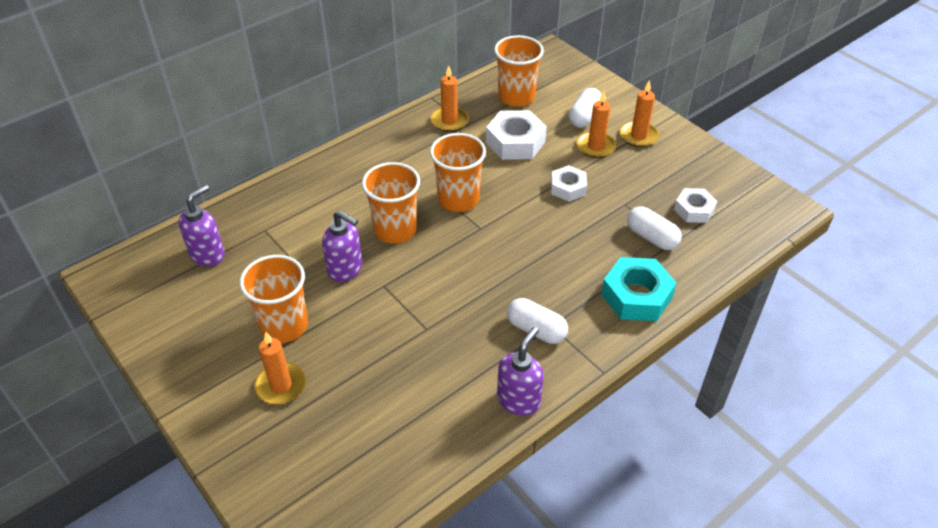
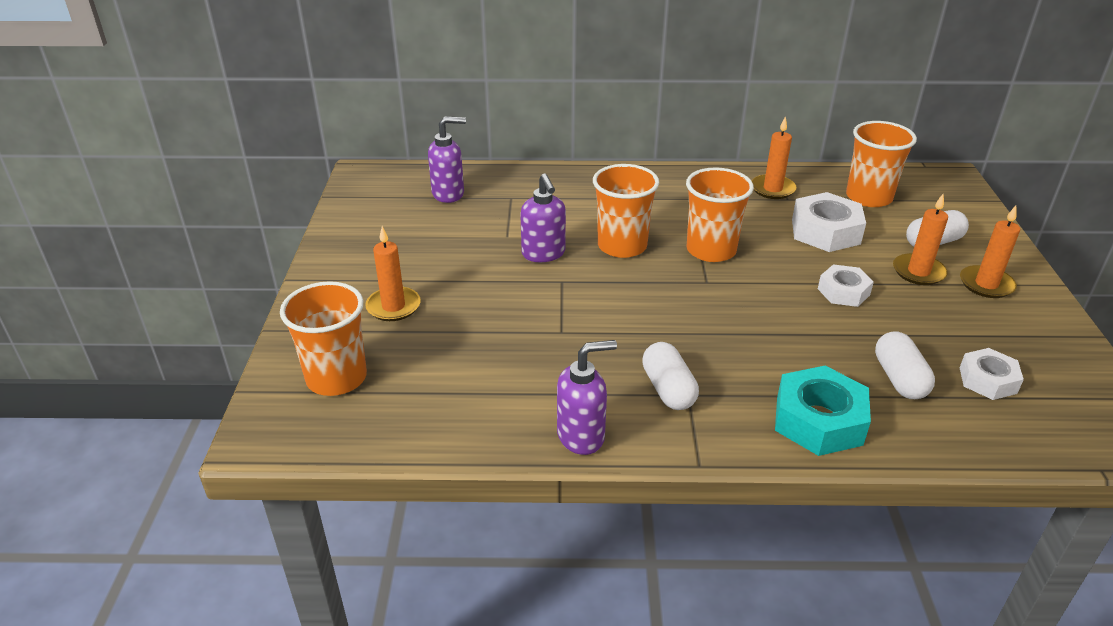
camera: 40 degrees right, 10 degrees down
(284, 326) = (446, 268): orange cup -> orange cup (336, 378)

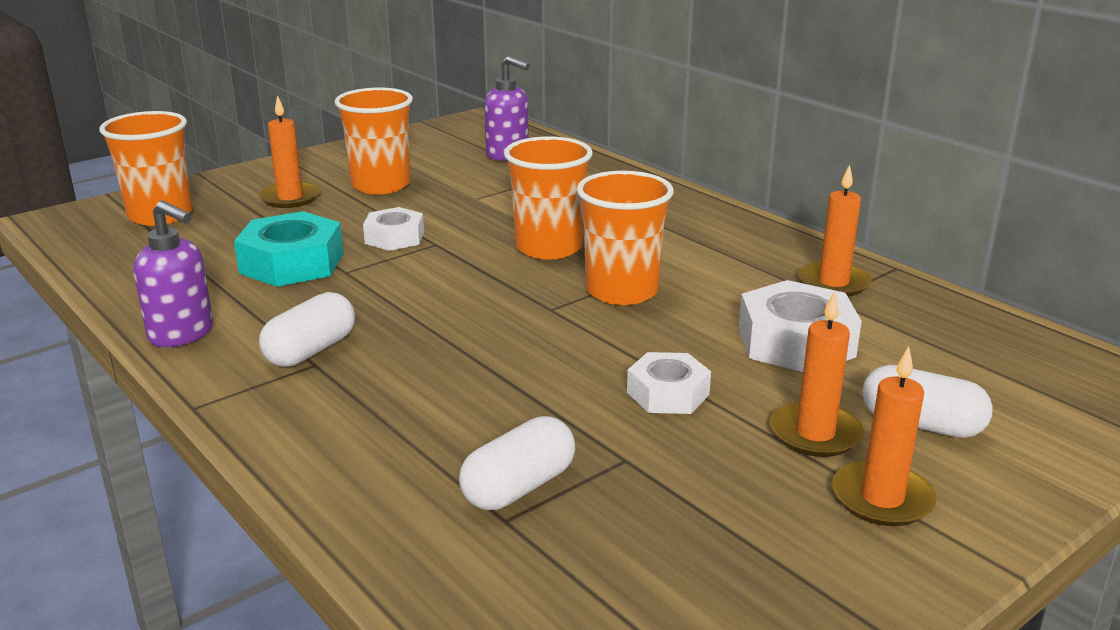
camera: 50 degrees right, 10 degrees down
(543, 254) = (471, 221): purple soap dispenser -> none
(819, 420) = (355, 454): turquoise nut -> turquoise nut (292, 263)
(868, 197) = (948, 346): orange cup -> orange cup (380, 185)
(987, 380) = (613, 562): white nut -> white nut (394, 237)

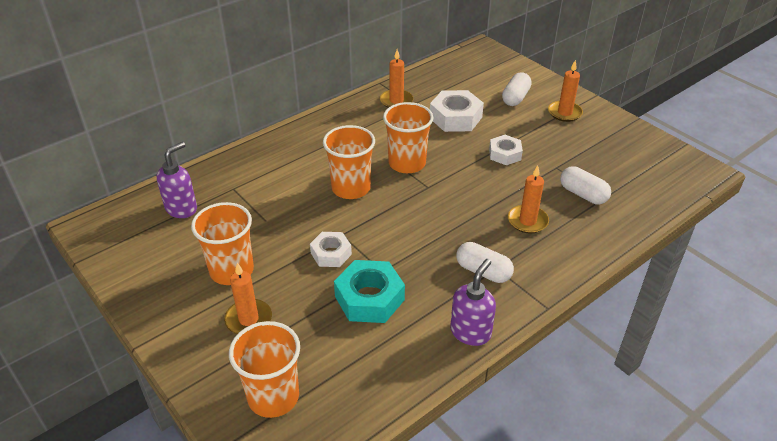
camera: 90 degrees left, 15 degrees up
(815, 434) = (527, 121): orange candle -> orange candle (527, 221)

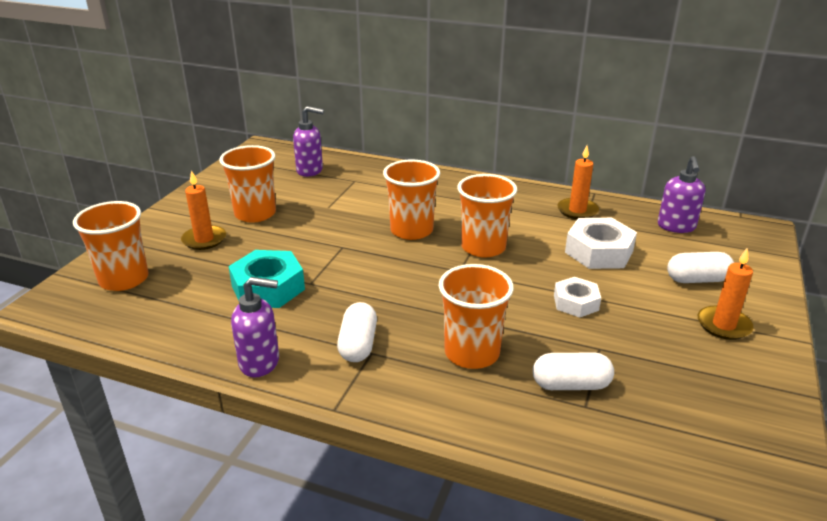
camera: 60 degrees right, 10 degrees down
(331, 253) = (312, 250): white nut -> none
(453, 74) = (676, 227): none -> purple soap dispenser
(527, 221) = (472, 353): orange candle -> orange cup
(583, 194) = (570, 385): white capsule -> white capsule turned 75 degrees clockwise

